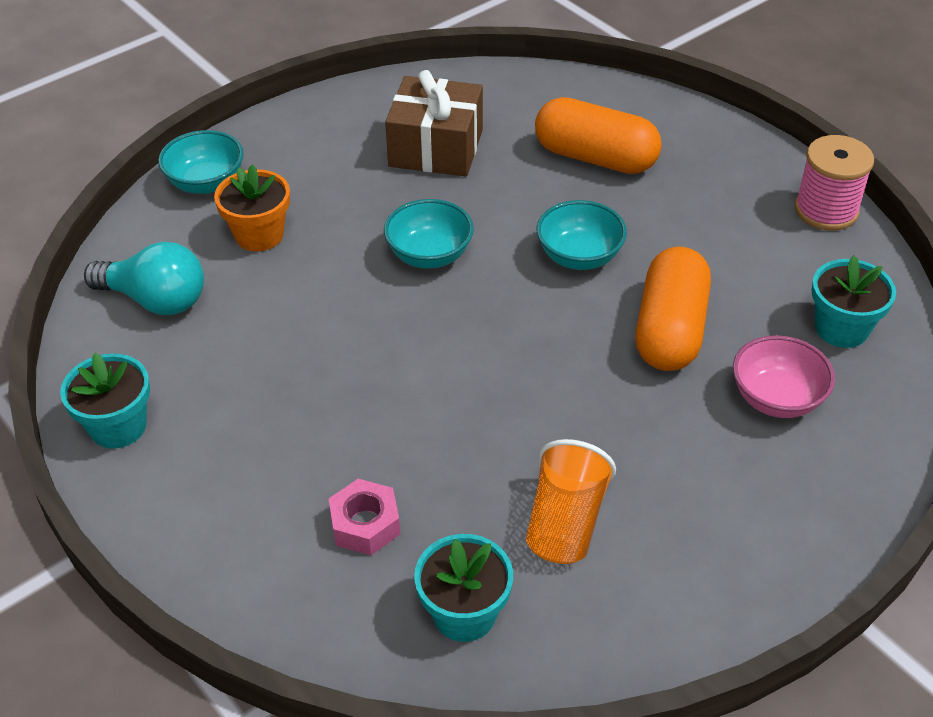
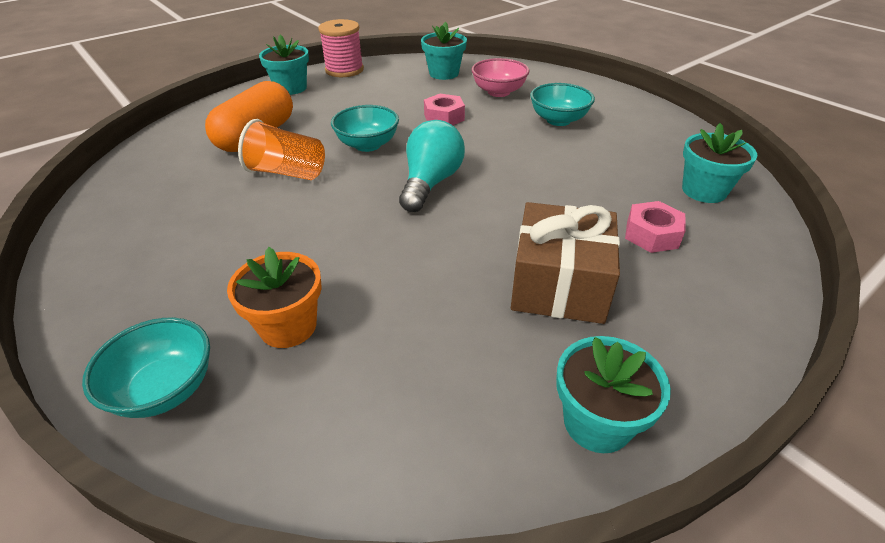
camera: 90 degrees left, 5 degrees down
(155, 300) = (385, 415): turquoise light bulb -> turquoise light bulb (430, 183)
(429, 255) = (350, 210): turquoise bowl -> turquoise bowl (558, 120)
(436, 148) = (200, 209): brown gift -> brown gift (559, 284)
(565, 522) = (613, 155): orange cup -> orange cup (287, 172)
(670, 330) = (444, 117): orange capsule -> pink nut
(744, 164) = (291, 88): none -> turquoise flower pot

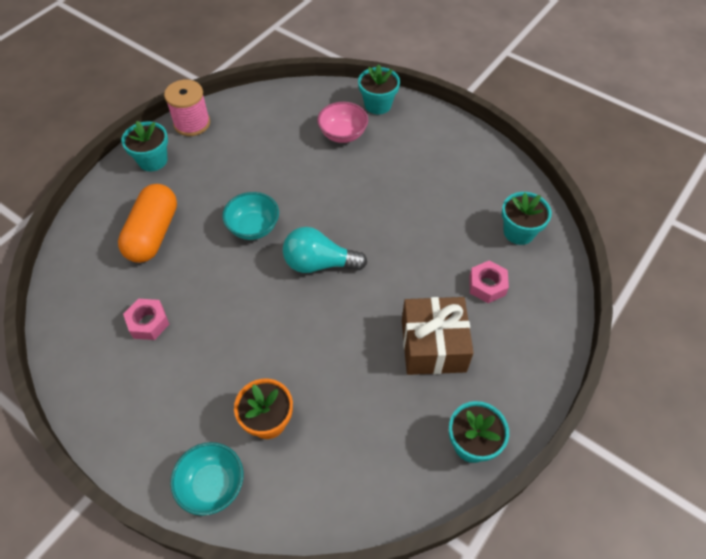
camera: 15 degrees left, 15 degrees up
(287, 172) = (201, 274): orange cup -> none
(430, 183) = (319, 263): turquoise light bulb -> turquoise light bulb turned 90 degrees counterclockwise
(444, 73) = (287, 114): turquoise flower pot -> turquoise flower pot (378, 105)
(444, 117) = (305, 179): pink nut -> pink nut (148, 323)
(558, 120) = (401, 165): turquoise bowl -> none

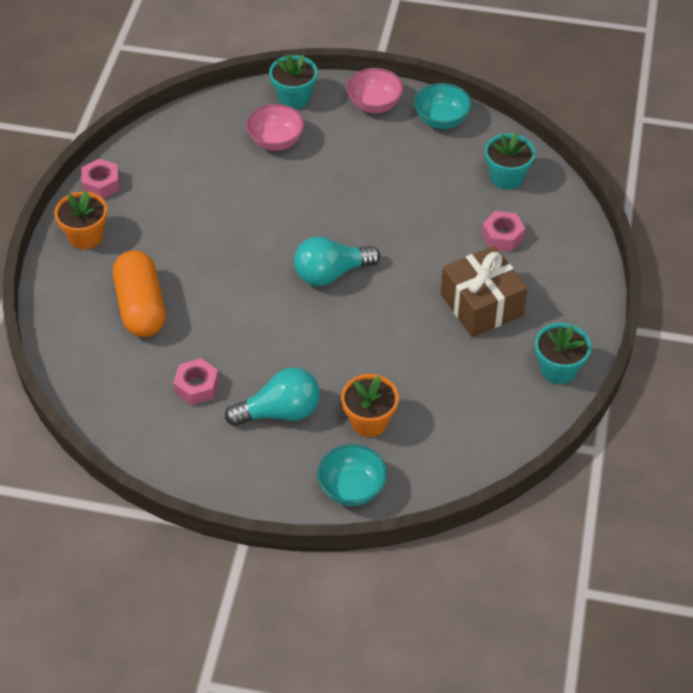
camera: 25 degrees left, 5 degrees down
(153, 160) = (86, 236): turquoise flower pot -> orange flower pot
(192, 123) = (101, 184): pink spool -> pink nut
(198, 377) = (280, 412): none -> turquoise light bulb
(253, 227) = (242, 264): turquoise bowl -> turquoise bowl (441, 120)
(439, 130) = (374, 104): none -> pink bowl

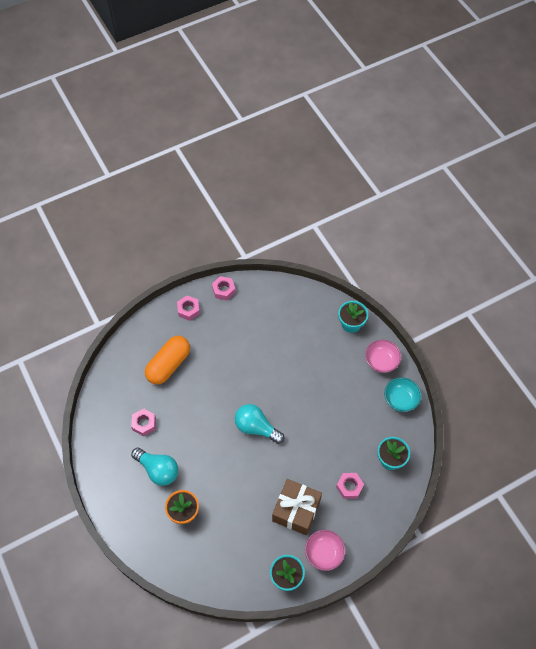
camera: 50 degrees right, 10 degrees up
(86, 236) = (188, 310): orange flower pot -> pink nut
(276, 141) = (316, 338): pink bowl -> pink bowl (324, 553)
(352, 488) = (140, 534): turquoise bowl -> none

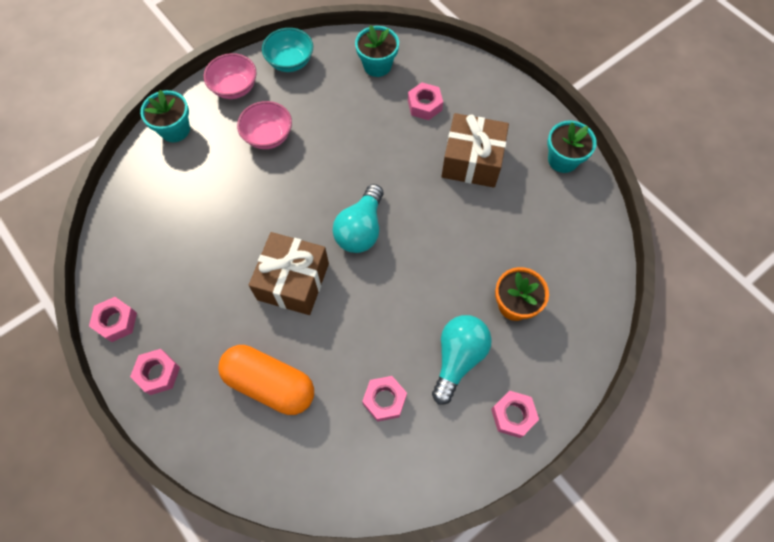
camera: 100 degrees left, 5 degrees up
(116, 494) = (513, 415): none -> pink nut
(228, 383) = (293, 281): none -> brown gift
(324, 553) = (519, 123): pink bowl -> pink bowl (268, 136)

